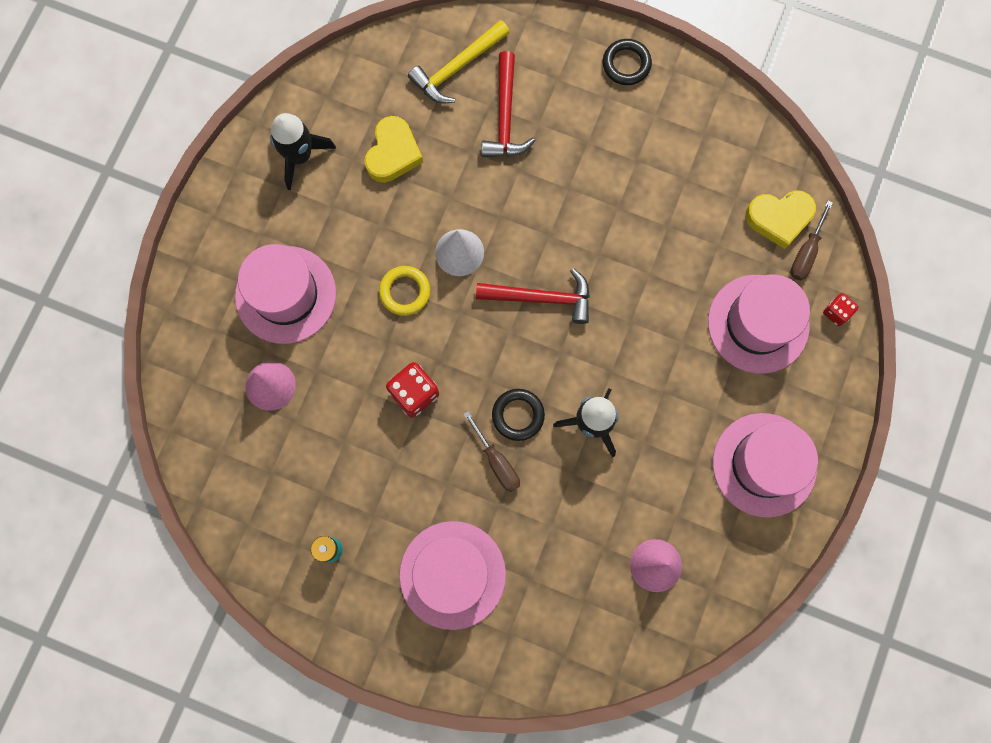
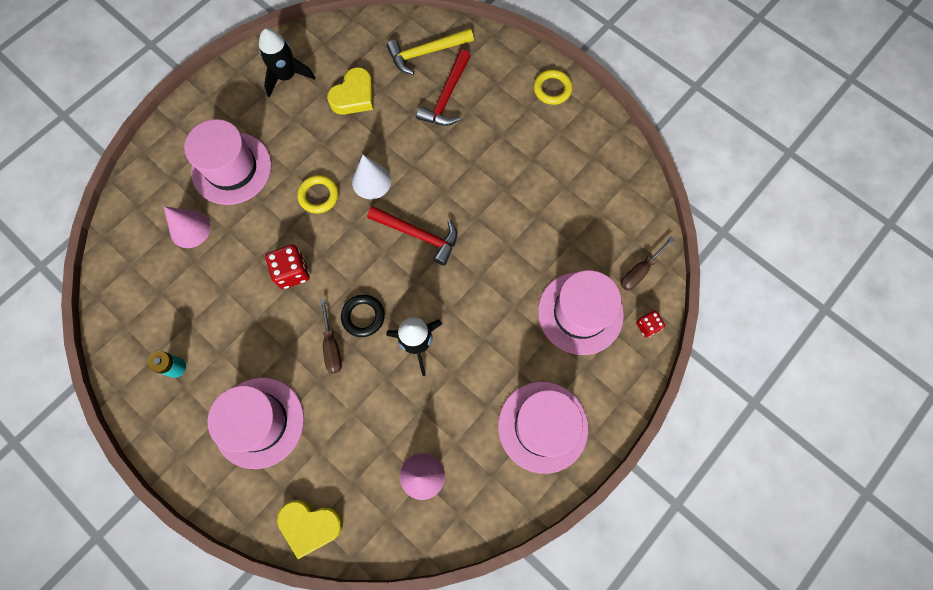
camera: 20 degrees right, 5 degrees down
(626, 64) = (552, 89): black ring -> yellow ring
(779, 218) = (627, 238): yellow heart -> yellow heart (310, 525)

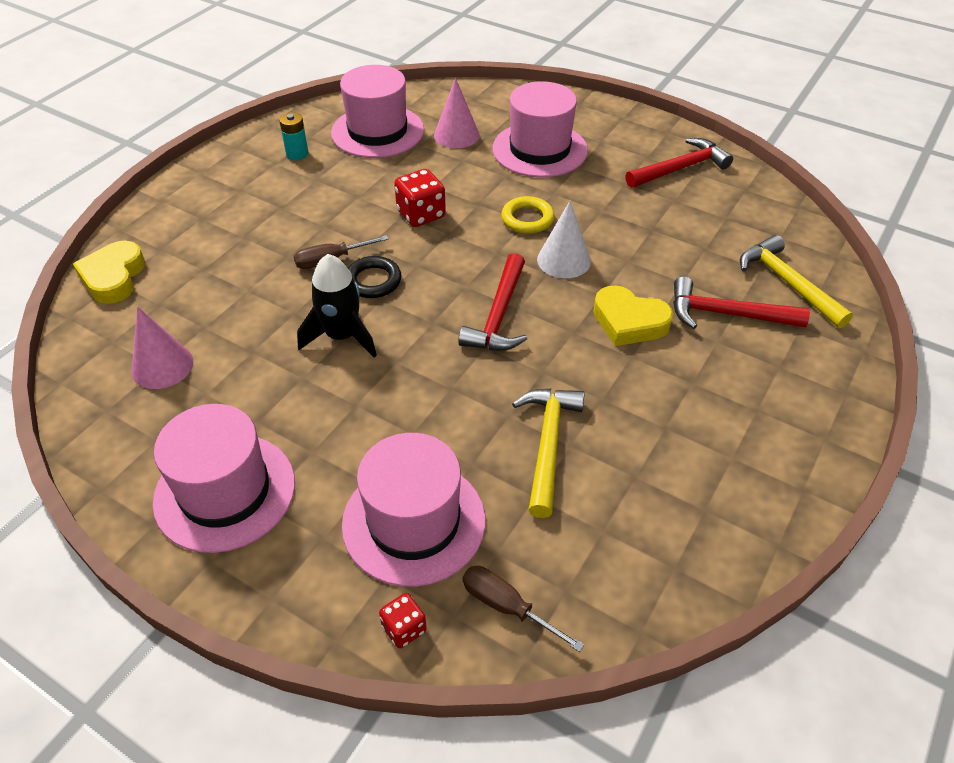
camera: 80 degrees right, 25 degrees down
(259, 422) = (236, 219): pink hat -> pink hat (377, 131)
(286, 76) = (680, 168): black rocket -> red hammer
(354, 96) = (681, 226): yellow heart -> yellow heart (629, 322)
(535, 228) = (547, 445): none -> yellow hammer
(552, 89) = (808, 438): yellow ring -> none

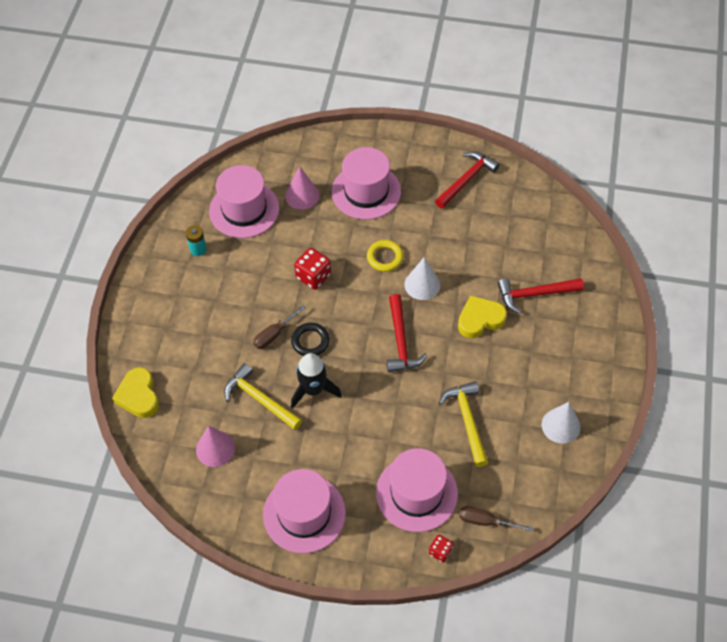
camera: 20 degrees left, 10 degrees up
(629, 322) = (480, 319): yellow heart -> yellow heart turned 150 degrees clockwise
(702, 500) = (561, 425): none -> white cone
(787, 283) = (562, 258): yellow hammer -> yellow hammer (259, 399)

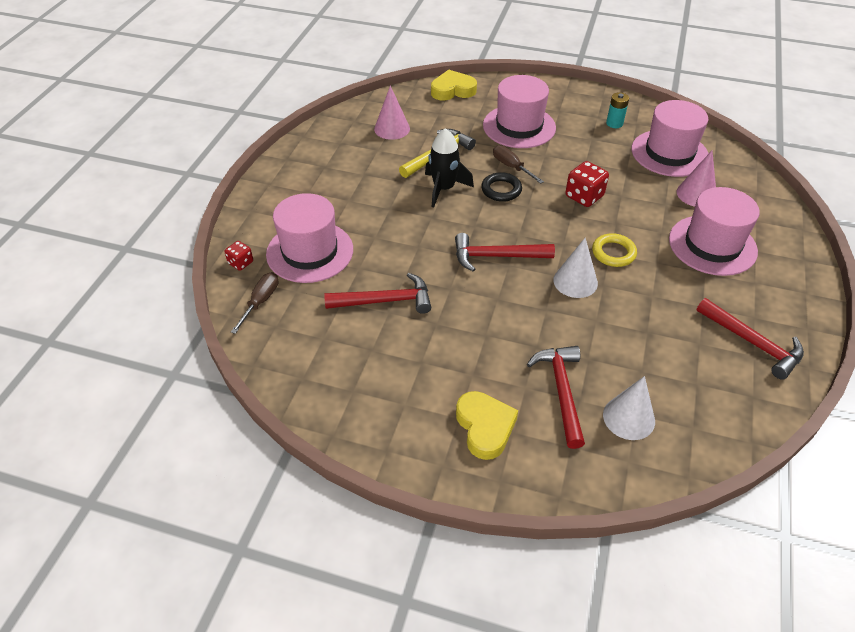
camera: 95 degrees right, 10 degrees down
(304, 513) = (312, 176): pink hat -> pink hat (519, 126)
(467, 421) = (385, 301): yellow hammer -> red hammer
(480, 319) = (523, 329): yellow heart -> yellow heart (485, 427)
(561, 425) = (360, 388): white cone -> white cone (629, 418)

